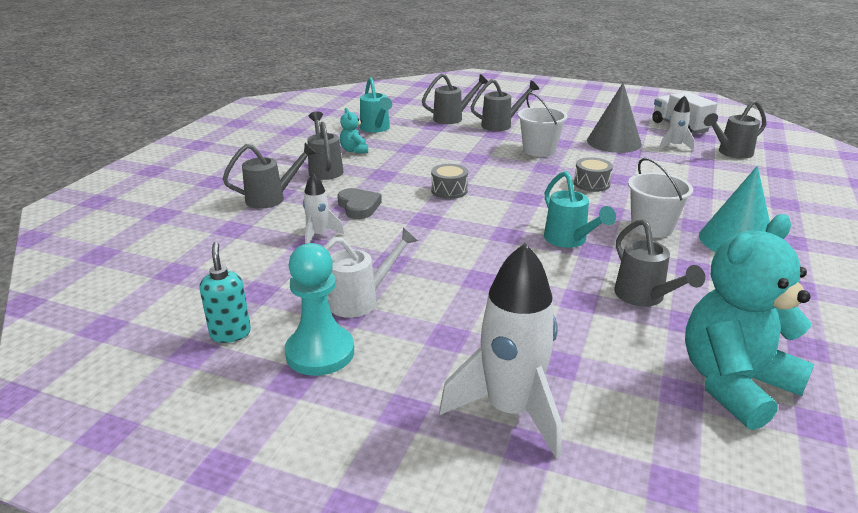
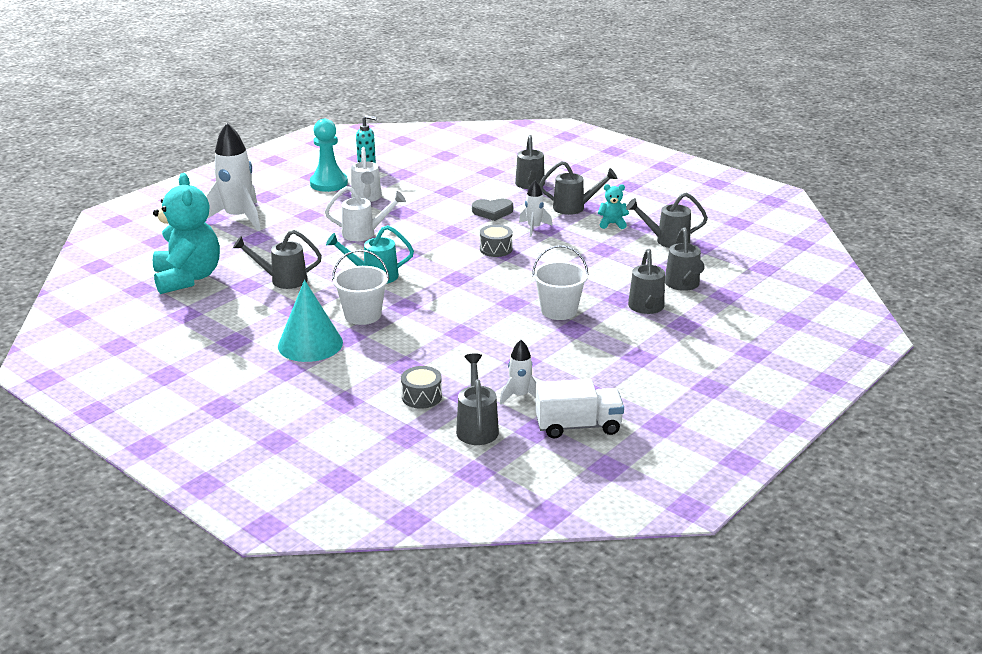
camera: 110 degrees right, 0 degrees up
(319, 235) = (458, 195): white rocket -> white rocket (534, 228)
(376, 129) = (666, 240): turquoise watering can -> grey watering can
(473, 273) = (364, 233): none -> white watering can
(591, 184) = (461, 314): grey drum -> grey drum (421, 396)
(614, 142) = (555, 361): grey cone -> none

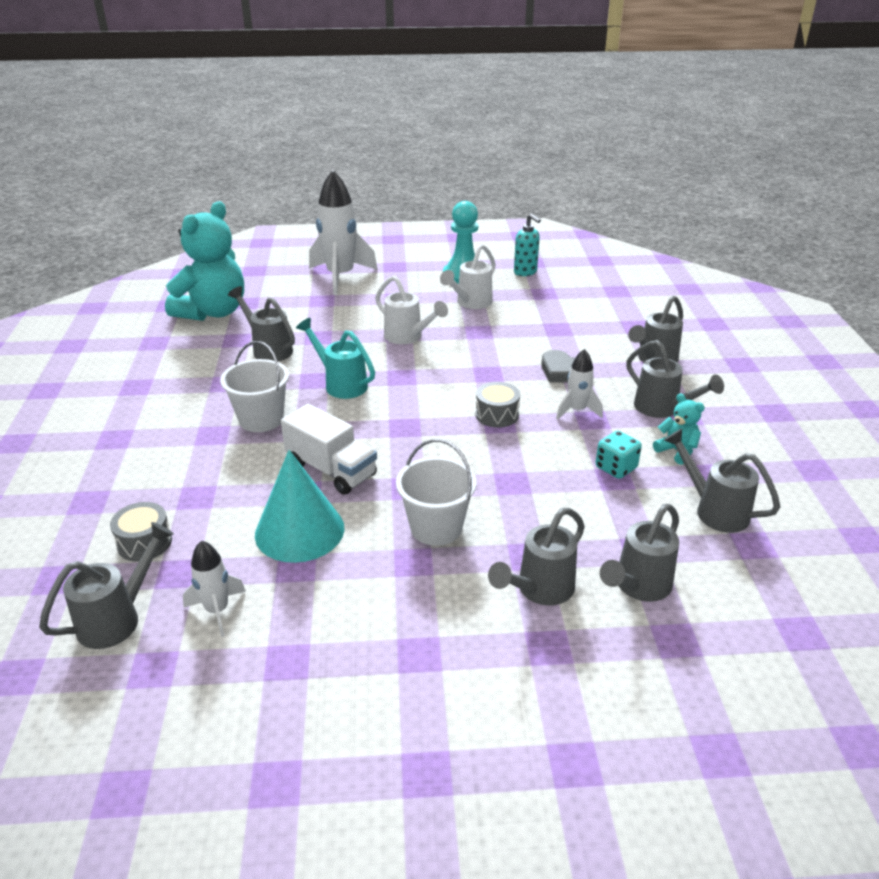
camera: 45 degrees right, 5 degrees up
(310, 344) = (174, 423): turquoise cone -> turquoise cone (299, 531)
(578, 426) = (196, 701): white truck -> white truck (331, 470)
(597, 244) = (616, 468): none -> turquoise dice

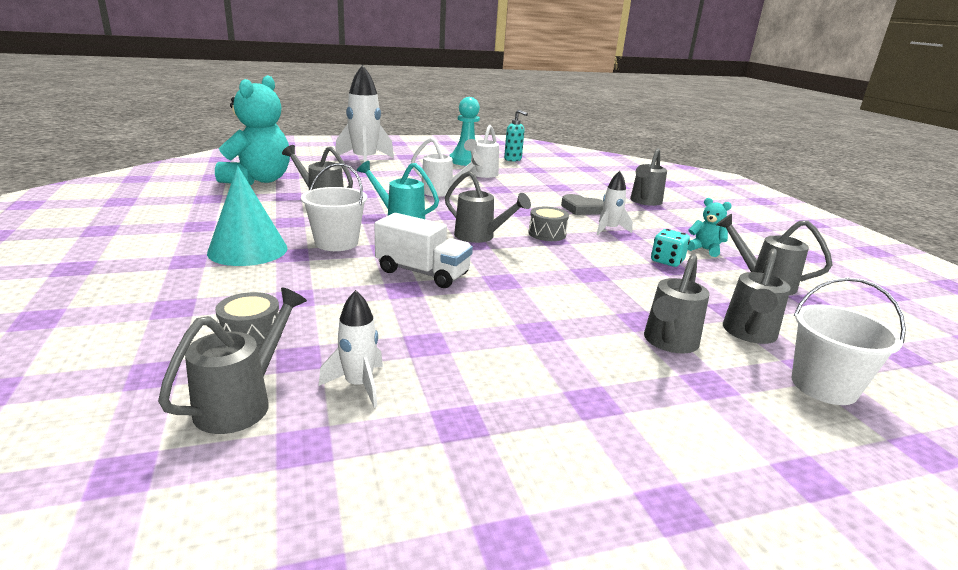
camera: 15 degrees left, 10 degrees down
(299, 531) = (415, 316): turquoise cone -> turquoise cone (248, 250)
(436, 527) = (545, 306): white bucket -> white bucket (824, 386)
(662, 409) = (673, 227): grey watering can -> grey watering can (480, 237)

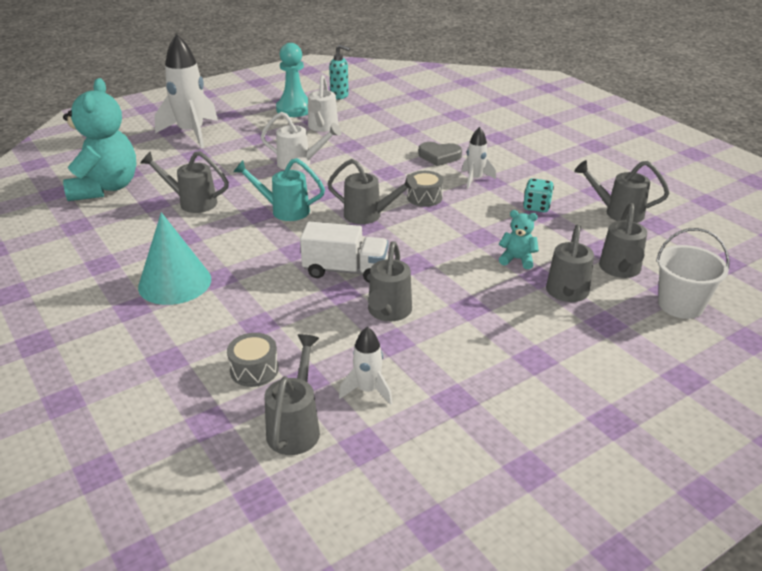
camera: 15 degrees left, 10 degrees up
(336, 243) = (247, 254): white bucket -> none
(644, 202) = (490, 133): grey watering can -> grey watering can (388, 313)
(704, 249) = (562, 185): turquoise teddy bear -> turquoise teddy bear (517, 259)

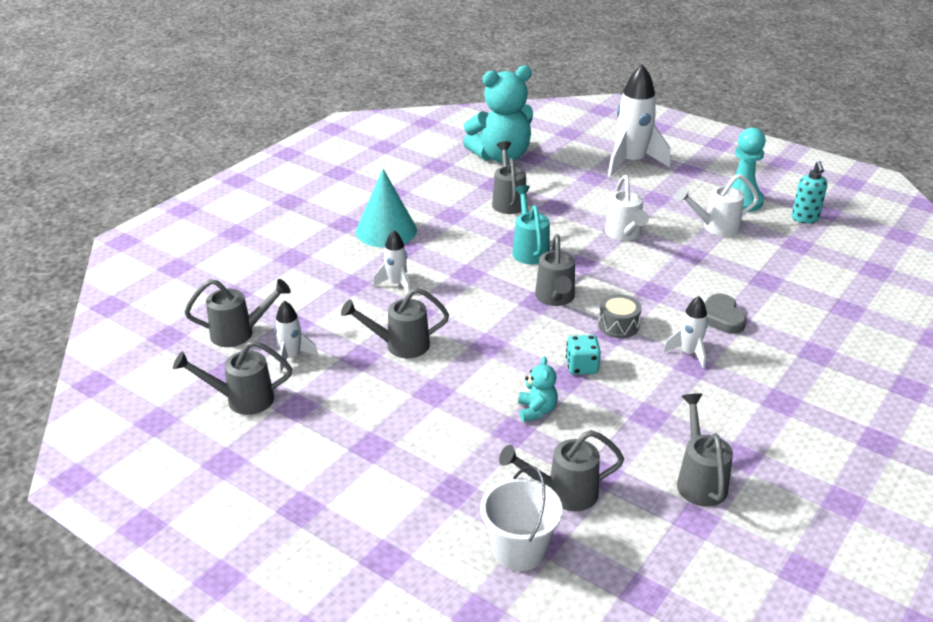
camera: 70 degrees right, 0 degrees up
(254, 370) = (295, 297): grey drum -> none
(282, 295) = (396, 284): none -> white rocket
(345, 270) = (451, 307): white truck -> none
(536, 207) = (661, 409): turquoise dice -> turquoise dice (582, 367)
(567, 294) = (491, 455): grey watering can -> grey watering can (241, 400)

